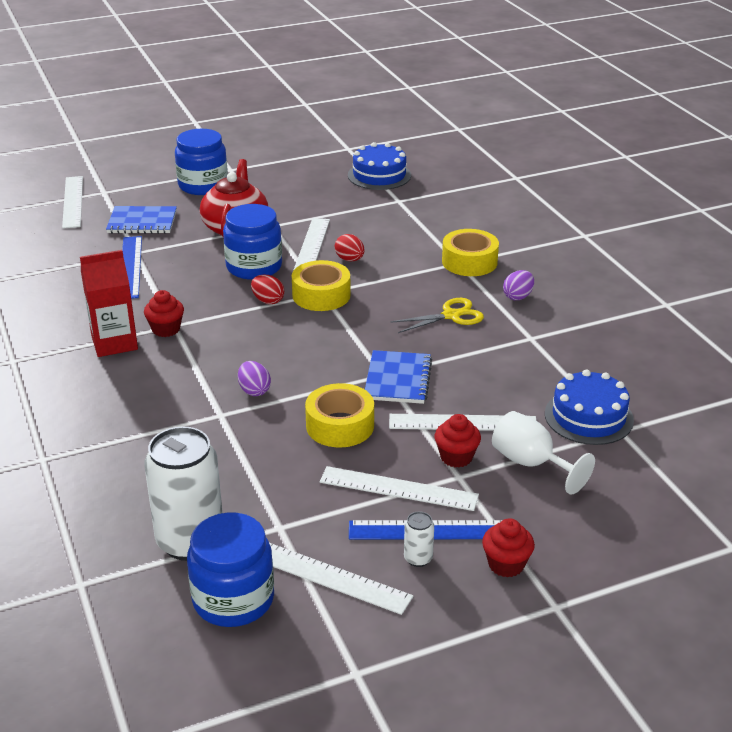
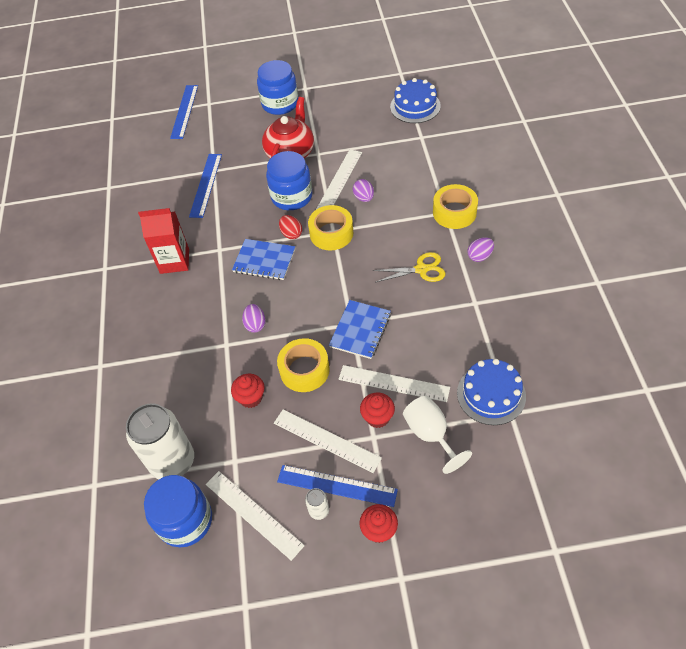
camera: 20 degrees right, 20 degrees up
(73, 201) = (184, 111): white ruler -> blue ruler
(142, 222) = (226, 139): blue notebook -> blue notebook (264, 261)
(166, 329) = (212, 253): red cupcake -> red cupcake (251, 398)
(350, 259) = (364, 198): red egg -> purple egg

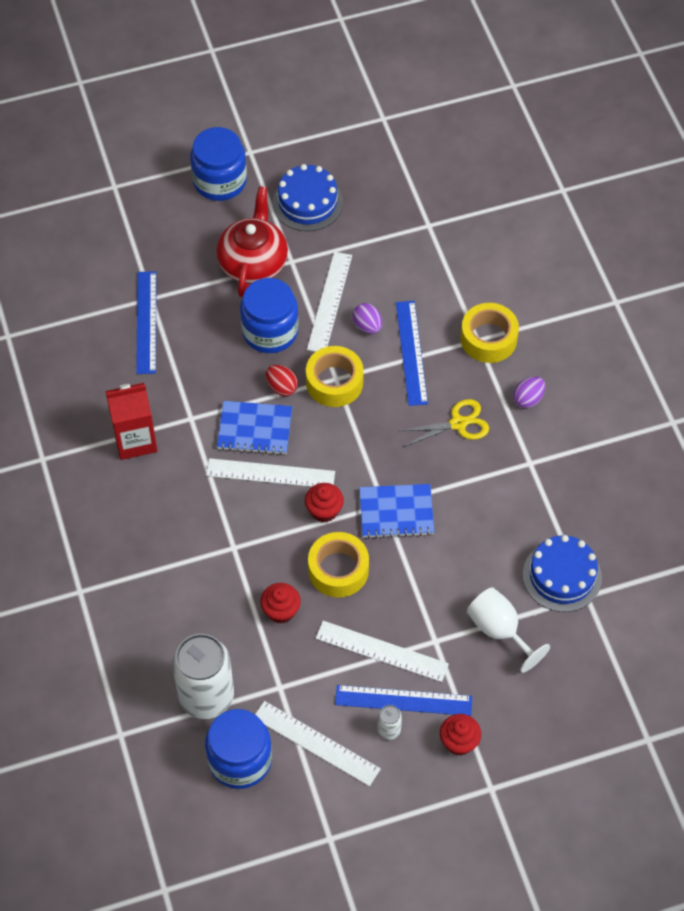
camera: 15 degrees left, 5 degrees up
(184, 111) = (81, 202): blue ruler -> blue ruler (411, 352)
(255, 324) = (264, 518): purple egg -> none
(360, 330) = (396, 512): blue notebook -> blue notebook turned 75 degrees clockwise
(377, 417) = (436, 617): red cupcake -> red cupcake (324, 511)
(393, 383) = (448, 575): white ruler -> white ruler (270, 473)
(415, 106) = (412, 175): blue cake -> blue cake (307, 202)

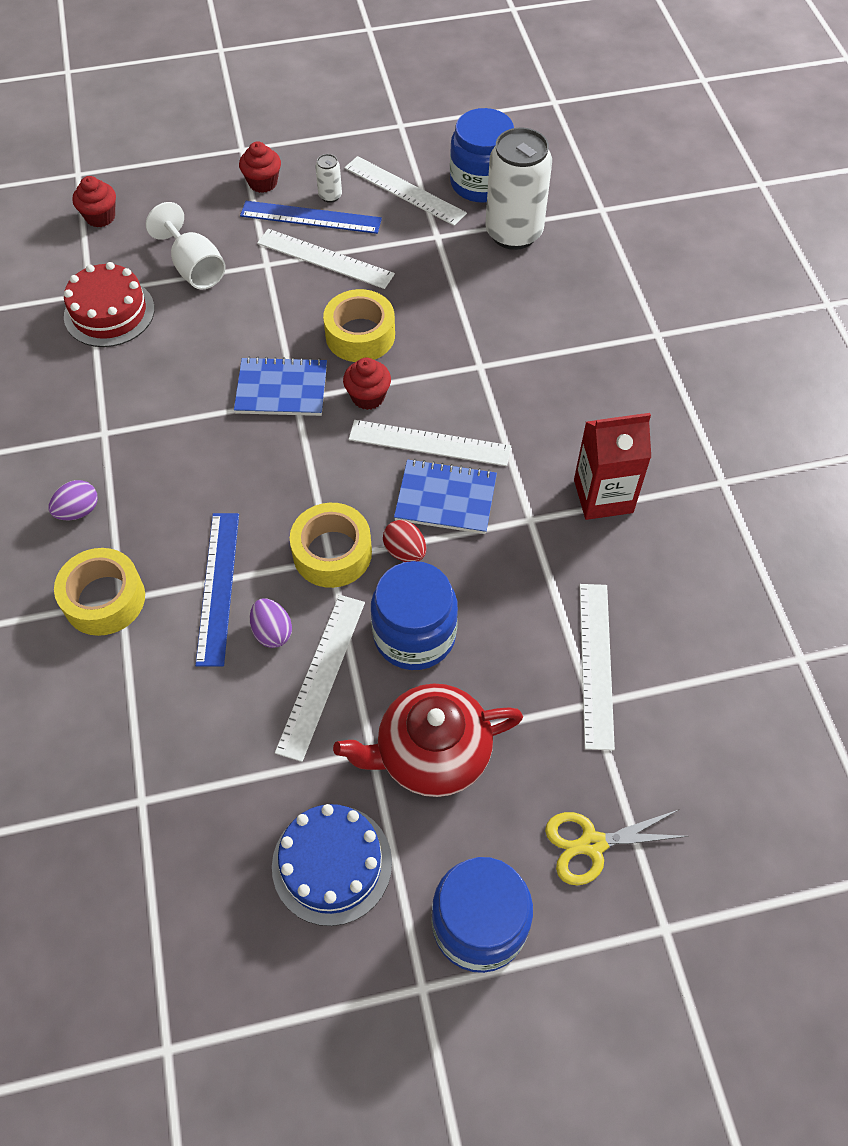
camera: 175 degrees left, 0 degrees up
(146, 322) = (596, 664): blue ruler -> white ruler
(253, 262) = (431, 753): red teapot -> red teapot turned 60 degrees clockwise
(281, 611) = (429, 301): red cupcake -> red cupcake (100, 217)
(458, 423) = (179, 486): yellow scissors -> yellow scissors (592, 844)
(562, 576) = (109, 312): blue cake -> red cake

